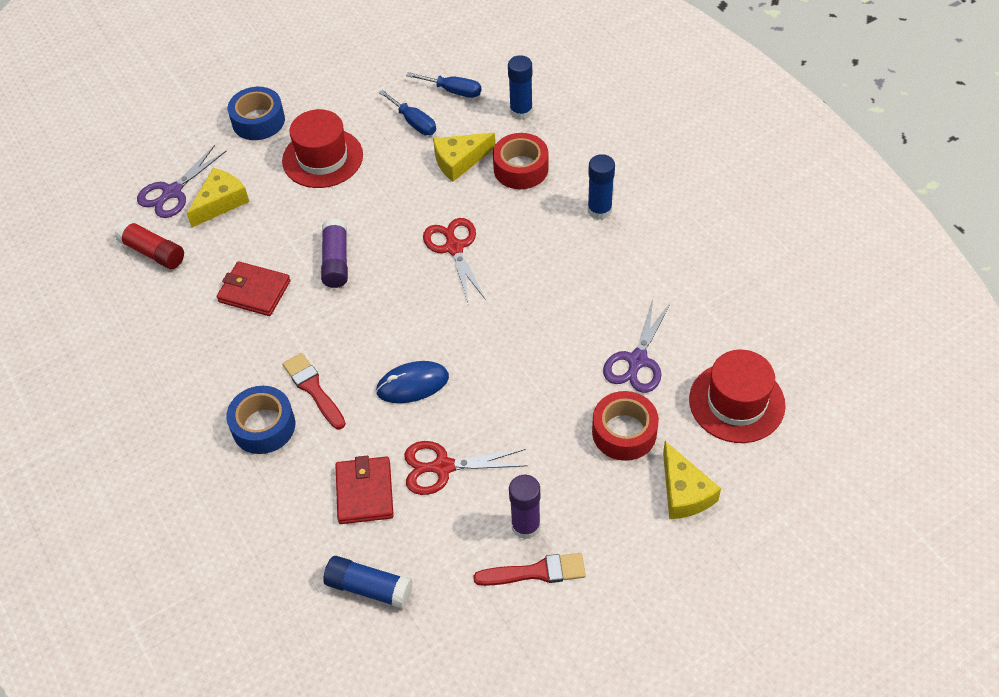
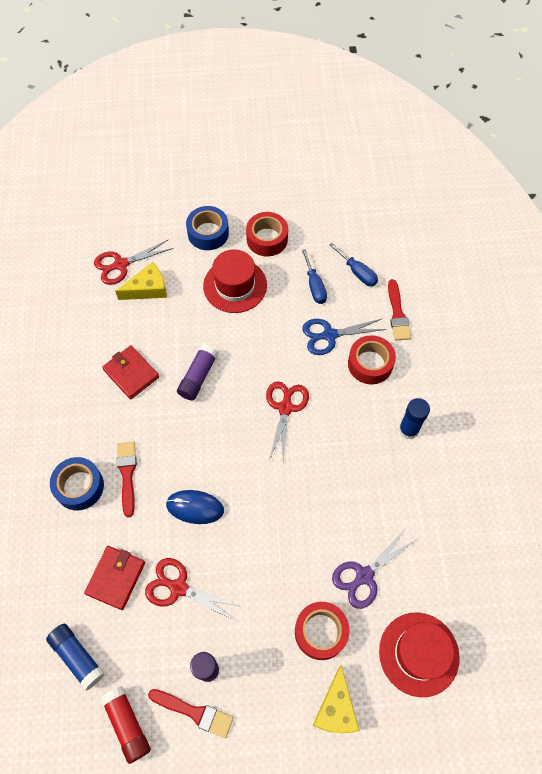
camera: 25 degrees right, 10 degrees up
(153, 252) = (83, 307): red glue stick -> red glue stick (127, 724)
(172, 192) = (120, 264): purple scissors -> red scissors
(331, 100) = (267, 239): none -> red tape
(459, 161) = (329, 335): yellow cheese -> blue scissors
(521, 111) = (397, 314): blue glue stick -> red brush

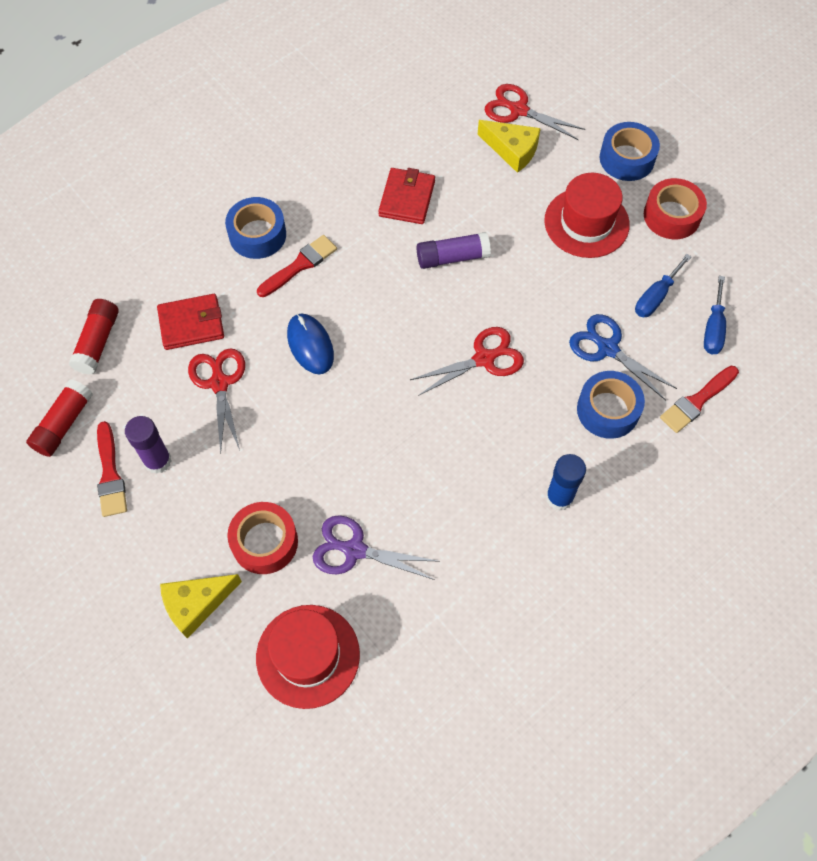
camera: 55 degrees right, 0 degrees up
(77, 657) = (98, 342): blue glue stick -> red glue stick
(370, 364) = (608, 410): red tape -> blue tape

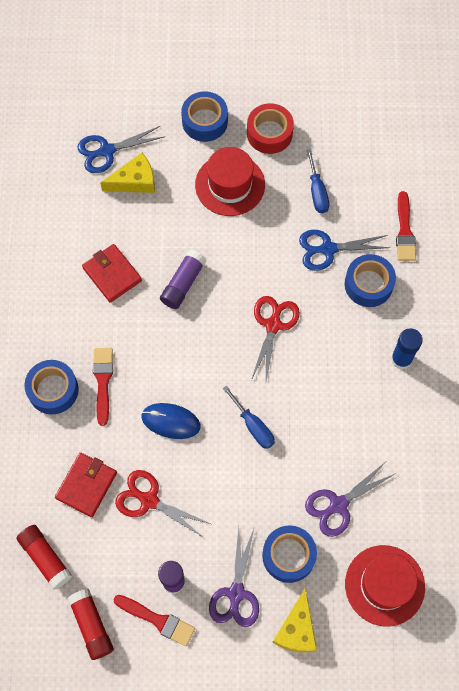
camera: 50 degrees left, 5 degrees up
(189, 523) = (236, 594): none -> purple scissors
(265, 542) = (288, 555): red tape -> blue tape
(518, 110) = (106, 151): red scissors -> blue scissors
(713, 328) = (366, 180): blue screwdriver -> blue screwdriver (253, 426)

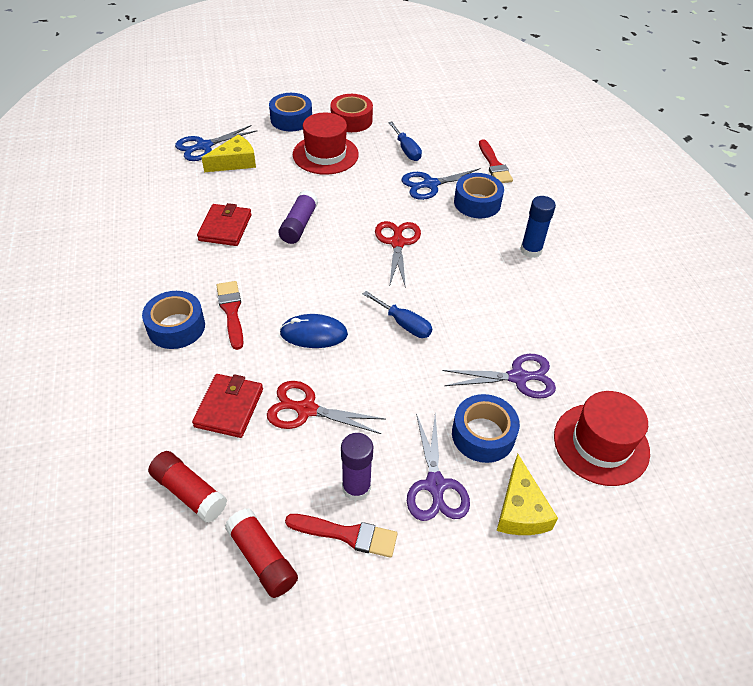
camera: 15 degrees left, 20 degrees down
(112, 274) = (225, 227): red wallet -> red wallet turned 60 degrees clockwise
(338, 505) = (518, 377): purple scissors -> purple scissors turned 135 degrees counterclockwise

